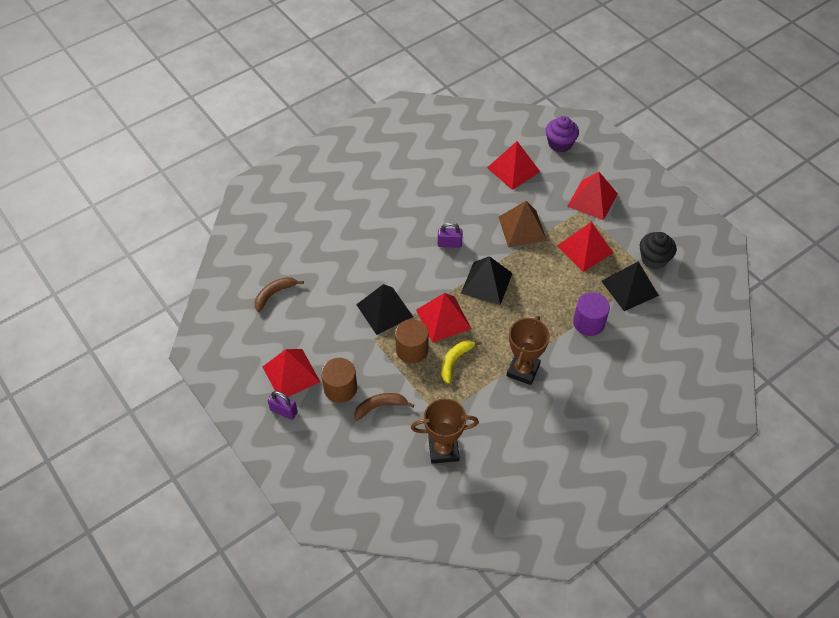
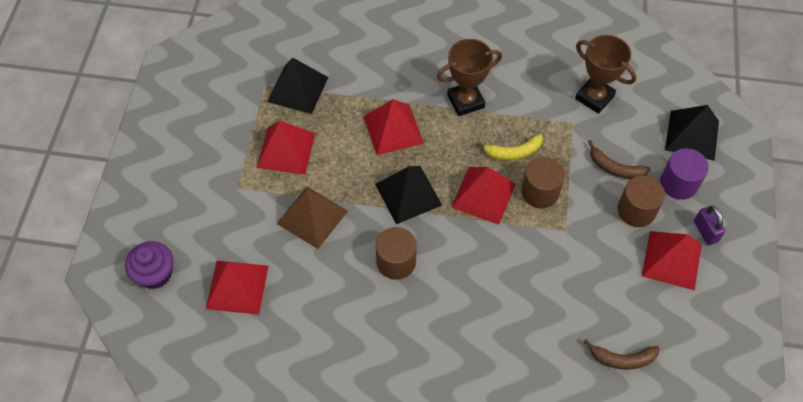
camera: 135 degrees left, 5 degrees up
(384, 310) = (528, 248): black pyramid -> black pyramid (692, 135)
(449, 244) = (396, 262): purple padlock -> brown cylinder
(588, 322) = (367, 92): purple cylinder -> purple cylinder (679, 183)
(592, 200) = (214, 188): red pyramid -> red pyramid (393, 129)
(654, 259) = (244, 94): black cupcake -> none

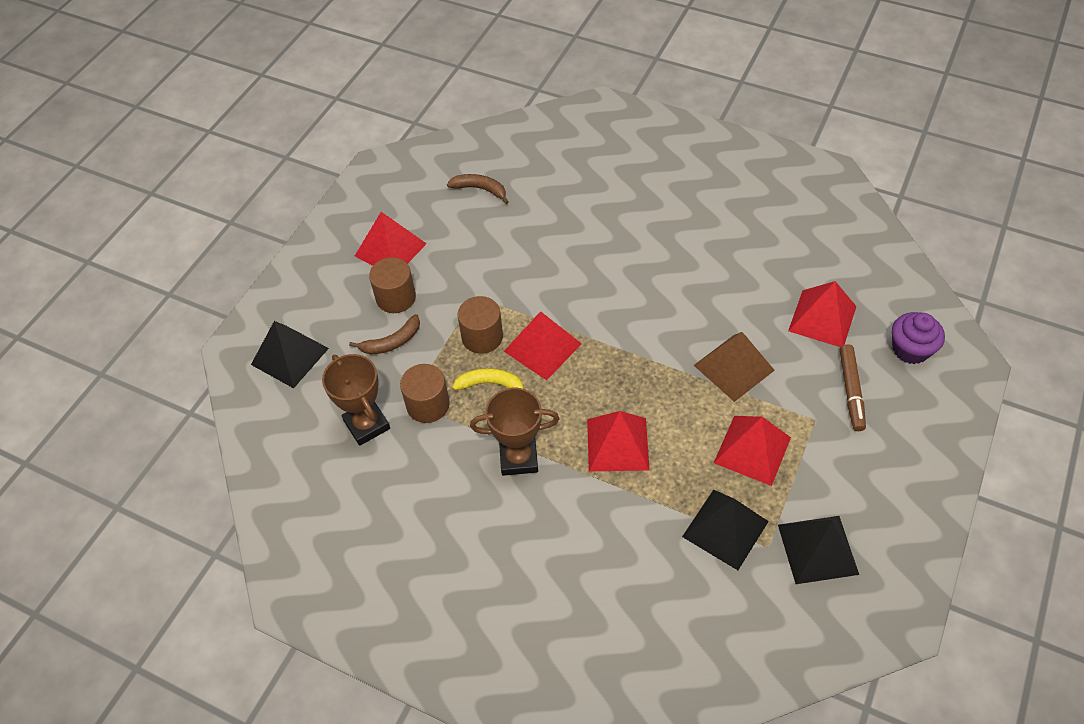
camera: 160 degrees left, 5 degrees down
(208, 220) = (851, 391): none -> brown marker
(396, 262) = (655, 305): brown cylinder -> brown cylinder (428, 404)
(408, 194) = (623, 367): black pyramid -> black pyramid (818, 549)
(615, 168) = (392, 342): brown banana -> brown banana turned 105 degrees clockwise
(679, 183) = (337, 312): purple cylinder -> none
(705, 231) = (343, 265): purple padlock -> none

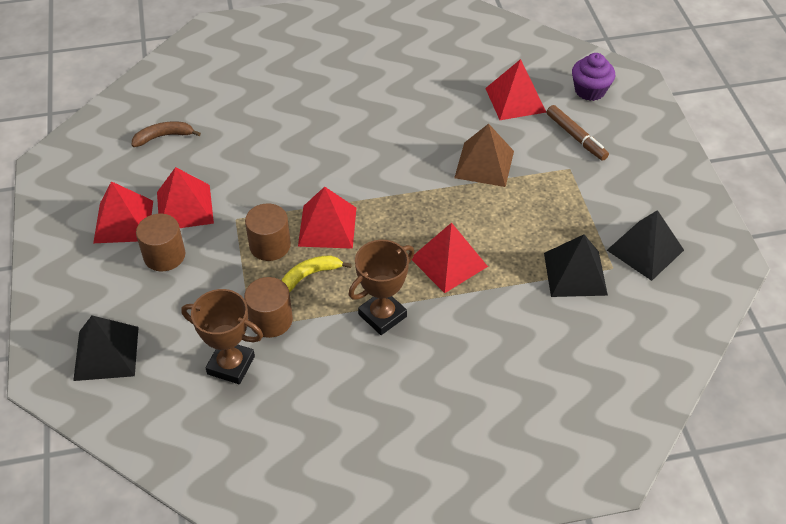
camera: 40 degrees left, 5 degrees down
(392, 342) = (193, 291): brown banana -> none
(752, 450) = (546, 211): red pyramid -> red pyramid (185, 207)

